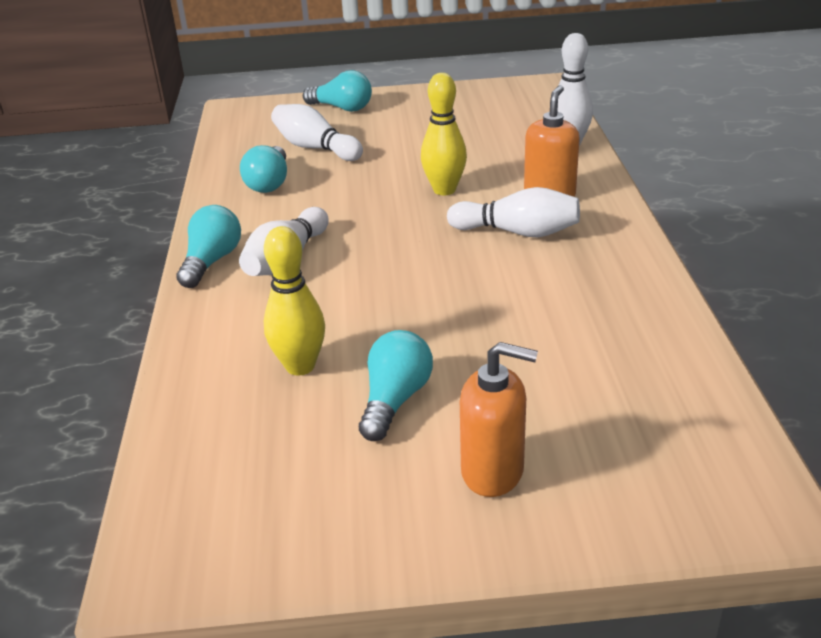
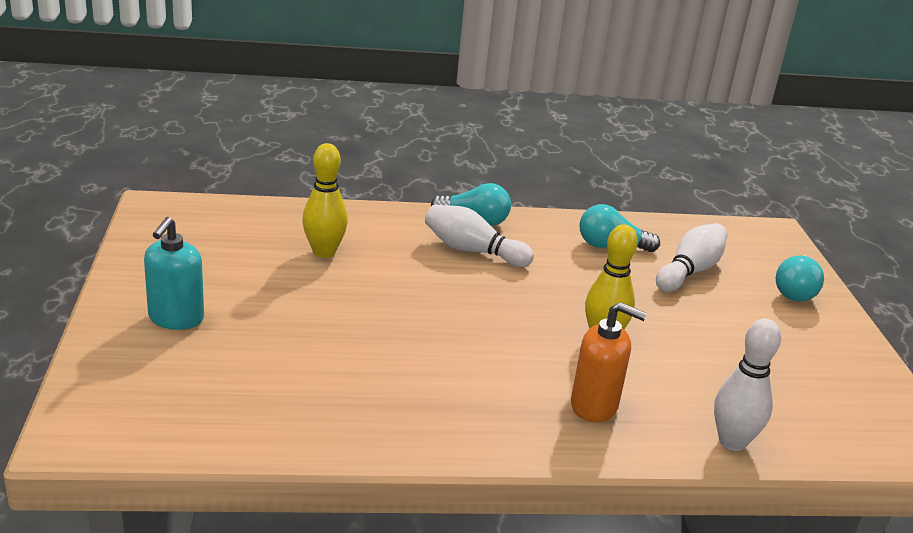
camera: 85 degrees right, 5 degrees down
(395, 400) = (270, 286): turquoise light bulb -> none
(493, 471) = (176, 318): orange soap dispenser -> turquoise soap dispenser
(517, 232) = (513, 373): white bowling pin -> none

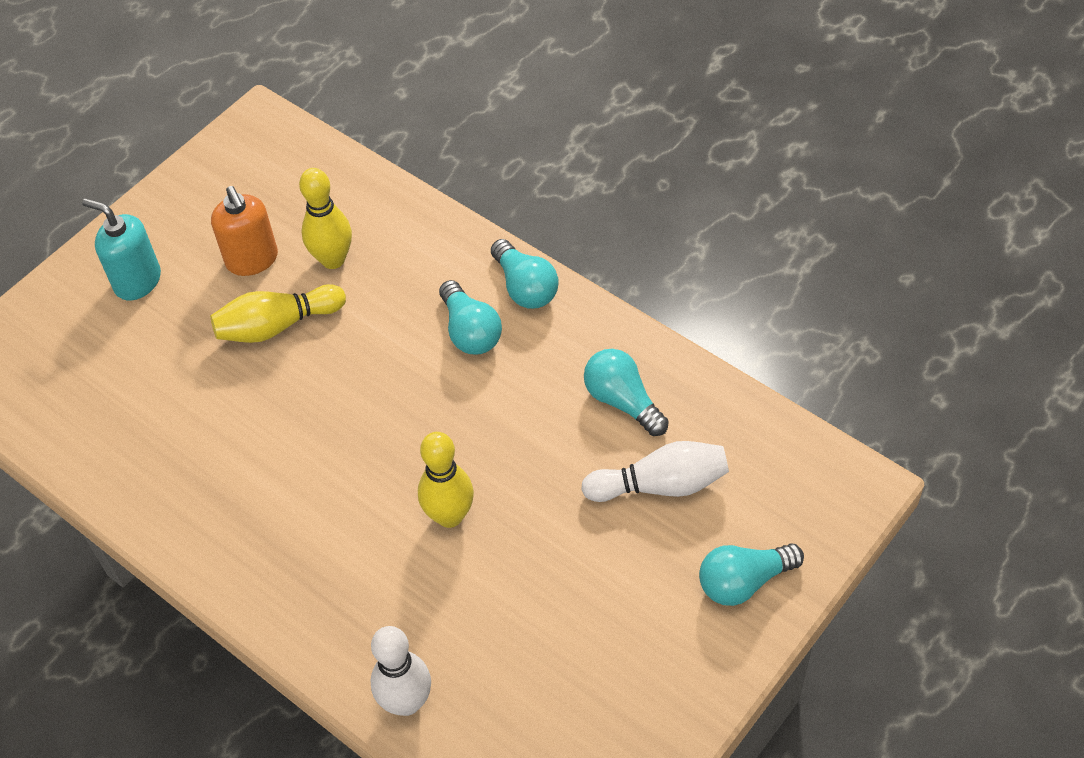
camera: 50 degrees right, 25 degrees up
(176, 318) = (137, 281): turquoise soap dispenser -> turquoise soap dispenser turned 60 degrees clockwise
(334, 298) = (277, 325): none -> yellow bowling pin
(473, 251) = (470, 331): white bowling pin -> turquoise light bulb
(594, 406) = (342, 584): orange soap dispenser -> orange soap dispenser (252, 260)

